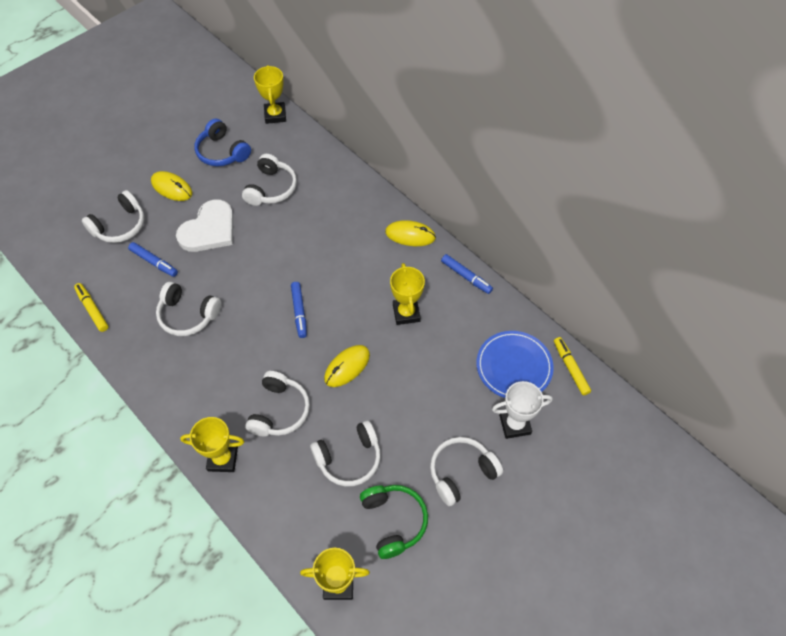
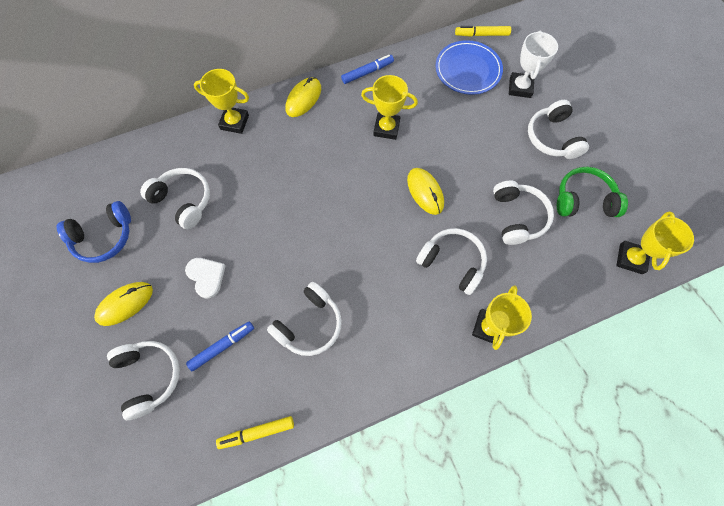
camera: 70 degrees left, 10 degrees up
(209, 229) = (206, 276): white heart -> white heart, size x0.59
(275, 115) = (84, 170): yellow trophy -> yellow trophy (234, 122)
(299, 312) = (349, 215): blue marker -> none

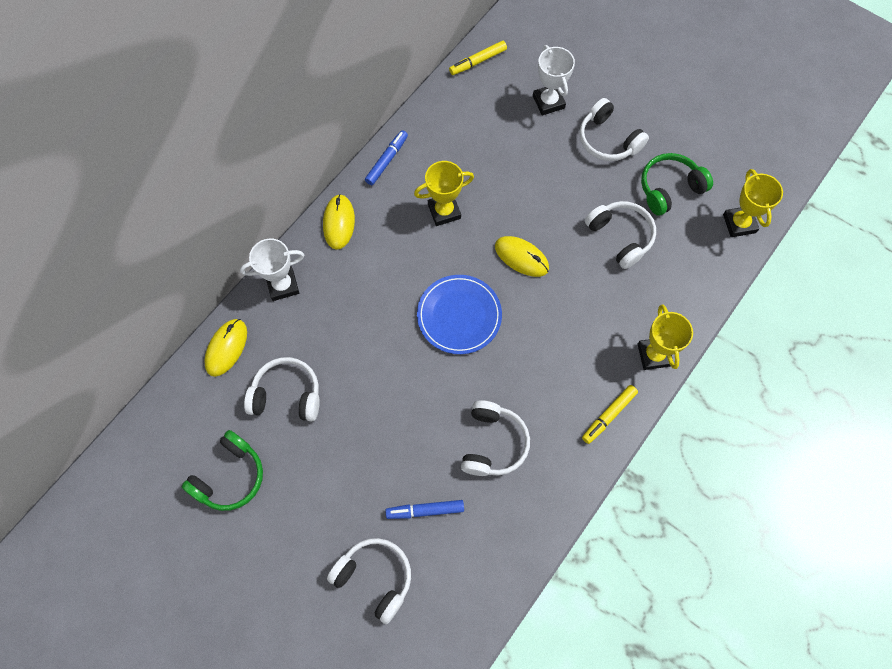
camera: 30 degrees left, 0 degrees up
(104, 237) = (230, 476): blue headphones -> green headphones
(125, 304) = (301, 527): yellow mouse -> yellow mouse (226, 348)
(206, 276) = (364, 455): white heart -> none
(222, 346) = (425, 510): blue marker -> blue marker turned 120 degrees counterclockwise
(234, 122) = (283, 285): yellow trophy -> white trophy
(257, 432) = (509, 565): yellow marker -> yellow marker (608, 415)
(452, 262) = (587, 312): white headphones -> none
(468, 70) = (487, 108): blue plate -> blue plate (459, 315)

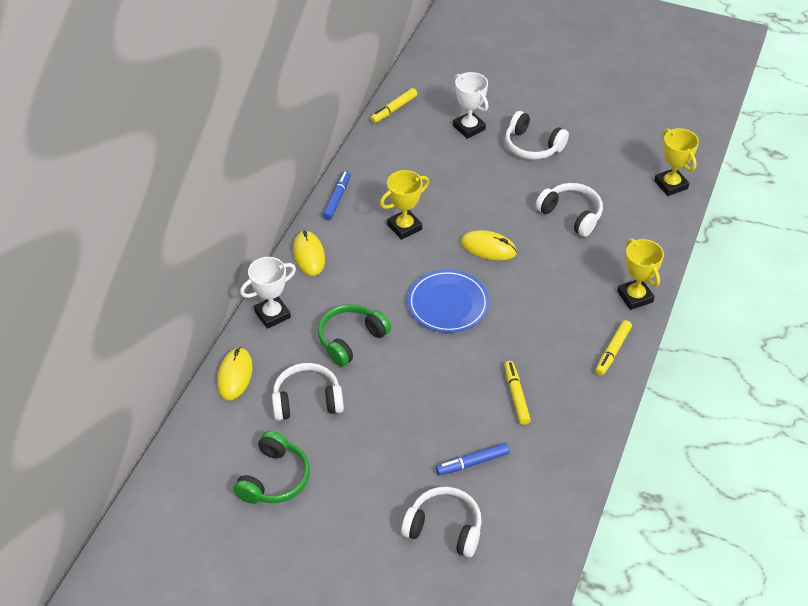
camera: 15 degrees left, 20 degrees down
(493, 443) = (516, 396): white headphones -> yellow marker
(669, 188) = (600, 171): green headphones -> green headphones (351, 339)

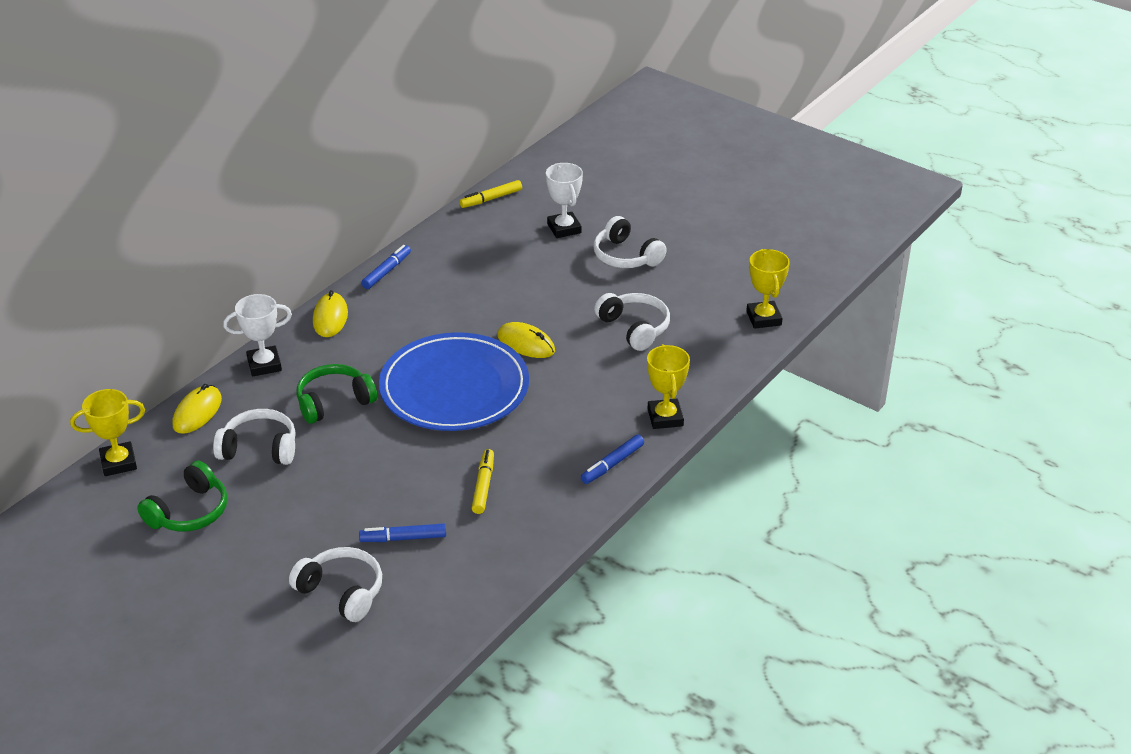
camera: 15 degrees right, 10 degrees down
(404, 227) = (445, 309): yellow trophy -> yellow trophy (118, 462)
(448, 304) = (454, 388): blue plate -> blue plate, size x1.62
(612, 351) = (612, 464): yellow marker -> blue marker

